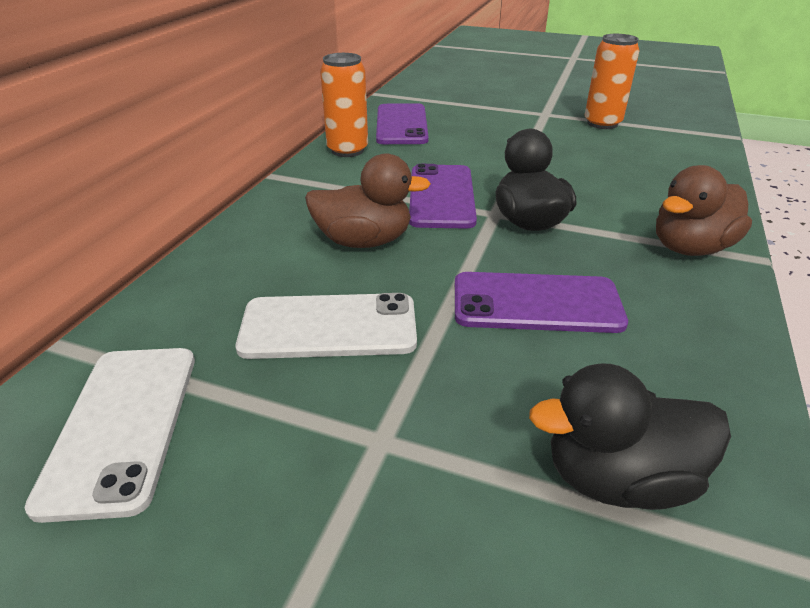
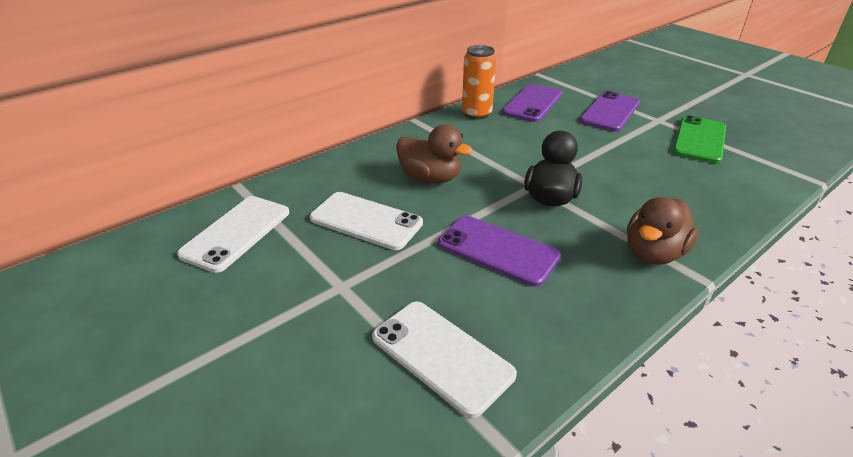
camera: 30 degrees right, 0 degrees up
(441, 196) = (508, 163): purple phone -> purple phone (610, 112)
(602, 123) = (699, 140): orange can -> green phone
(618, 478) = (441, 355): black duck -> white phone
(690, 248) = (653, 253): brown duck -> brown duck turned 45 degrees counterclockwise

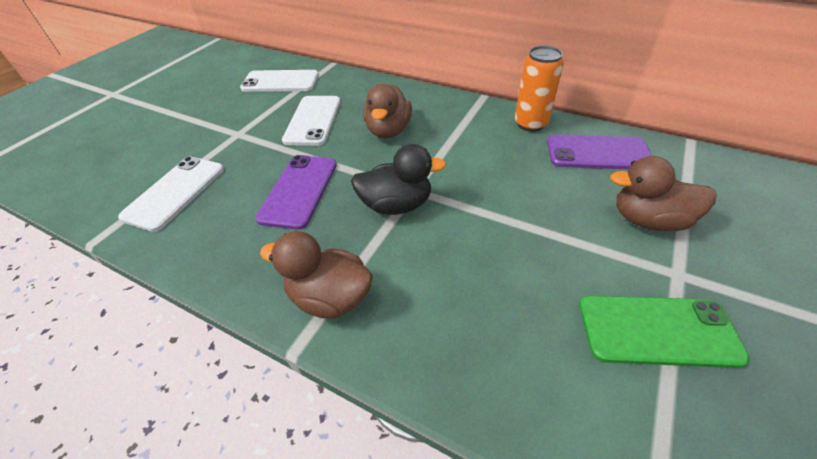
camera: 70 degrees right, 10 degrees up
(610, 112) = (648, 220): purple phone -> brown duck

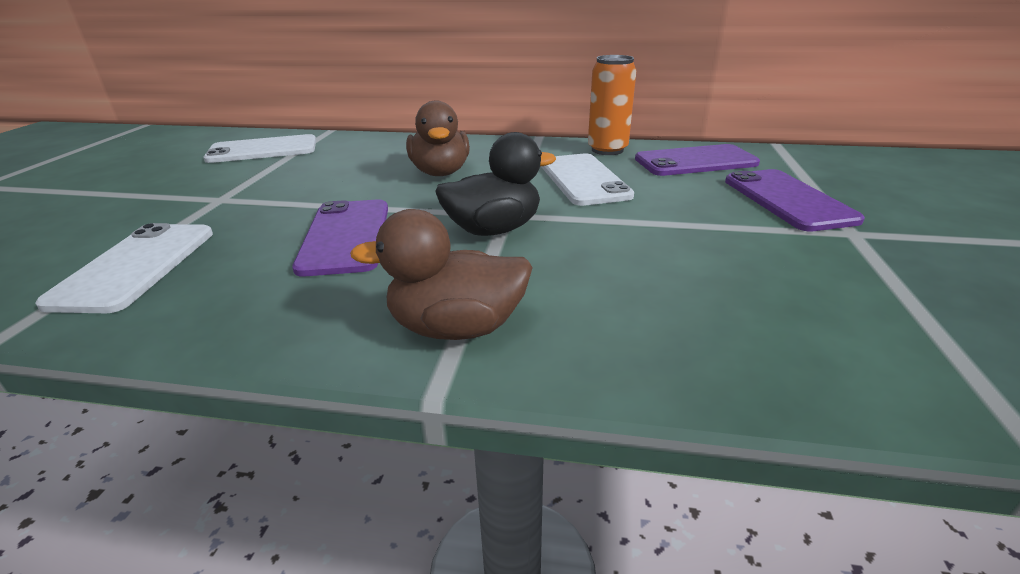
camera: 20 degrees left, 15 degrees down
(313, 120) = (330, 175): white phone -> white phone (583, 180)
(648, 220) = (787, 200): brown duck -> purple phone
(657, 331) = (874, 278): green phone -> none

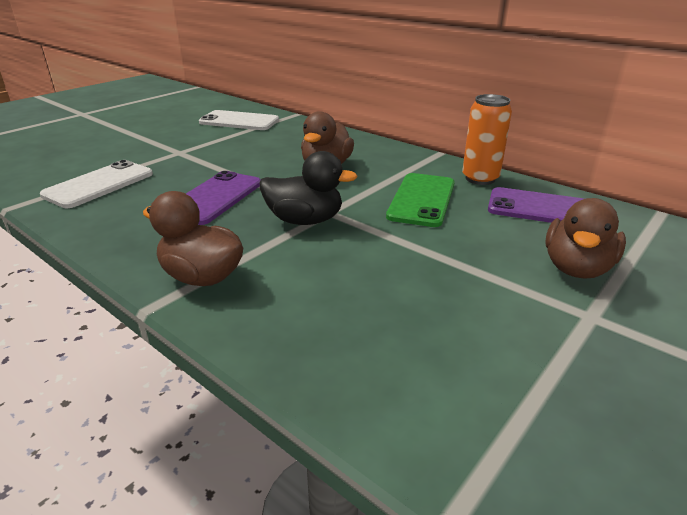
camera: 30 degrees right, 0 degrees up
(583, 180) = (421, 200): white phone -> green phone
(787, 200) = (576, 268): purple phone -> brown duck

